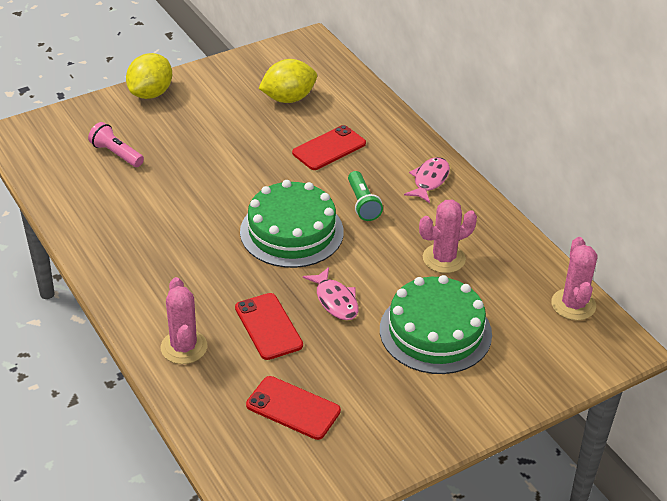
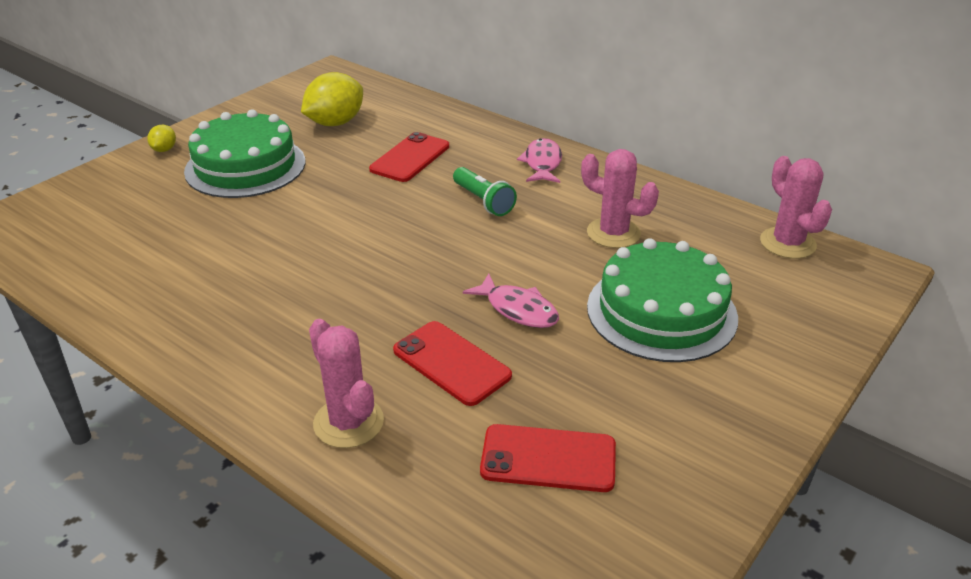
camera: 20 degrees left, 5 degrees down
(116, 154) = (145, 218): pink flashlight -> none
(151, 93) = (164, 149): yellow lemon -> yellow lemon, size x0.48
(291, 232) = (417, 248): green cake -> green cake (245, 166)
(444, 258) = (613, 233): pink cactus -> pink cactus turned 75 degrees clockwise

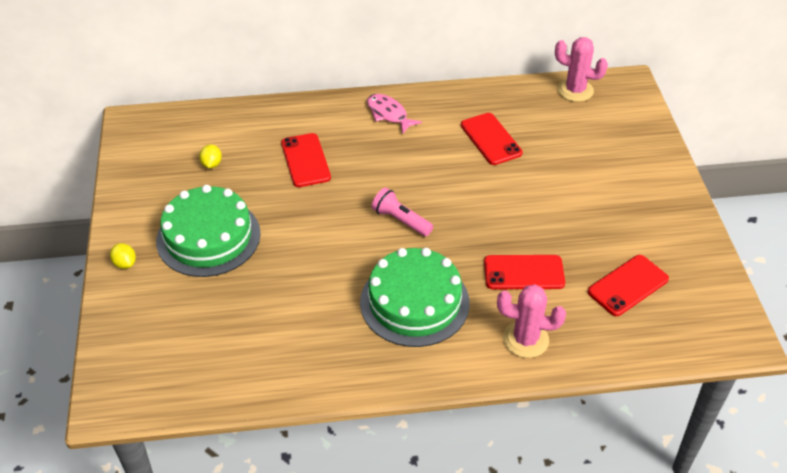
camera: 45 degrees left, 10 degrees up
(335, 123) = (212, 164): yellow lemon -> yellow lemon, size x0.48
(411, 245) = (400, 220): none -> pink flashlight
(483, 201) = (395, 163): green flashlight -> none
(518, 309) = (510, 219): pink fish -> none
(613, 233) = (491, 139): pink cactus -> red phone
(661, 311) = (573, 172): green cake -> green cake (414, 302)

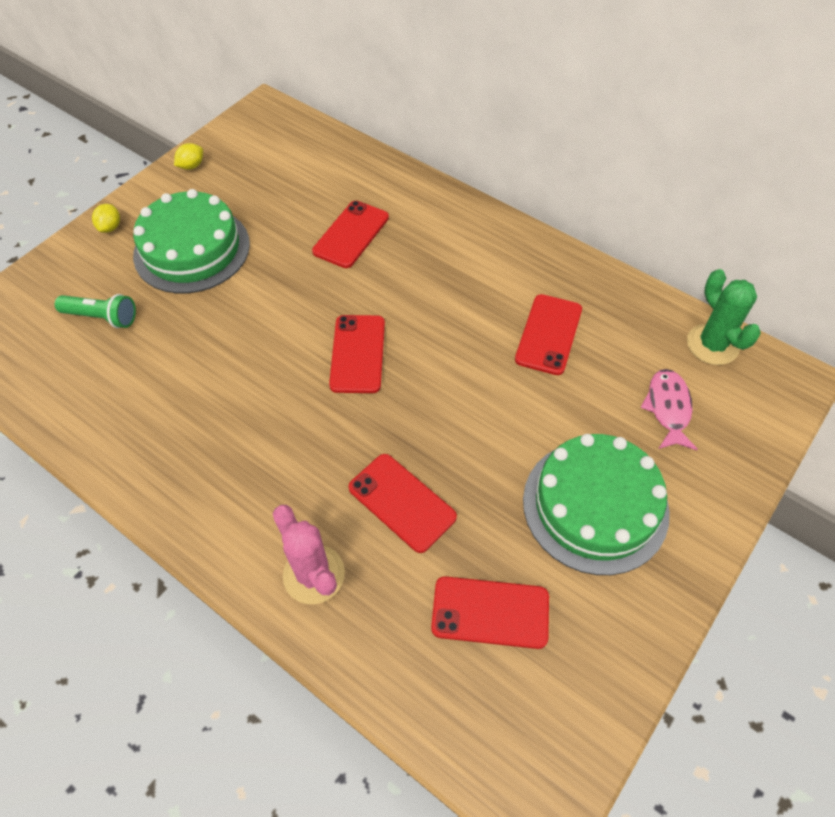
camera: 45 degrees right, 10 degrees up
(204, 316) = (102, 317): none -> green flashlight
(212, 164) = (274, 185): yellow lemon -> yellow lemon (191, 166)
(388, 114) = (480, 240): pink fish -> pink fish (668, 408)
(400, 220) = (358, 354): pink flashlight -> red phone
(414, 302) = (267, 445): green cake -> green cake (595, 505)
(575, 90) = (712, 344): pink cactus -> green cactus

